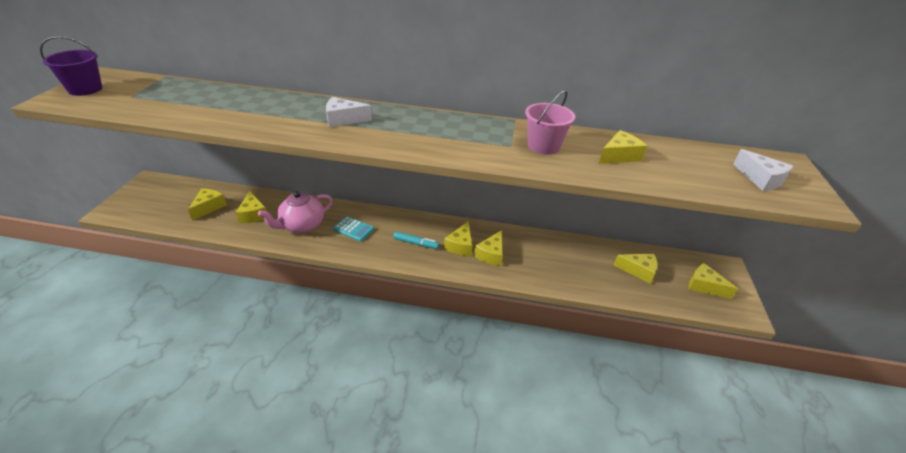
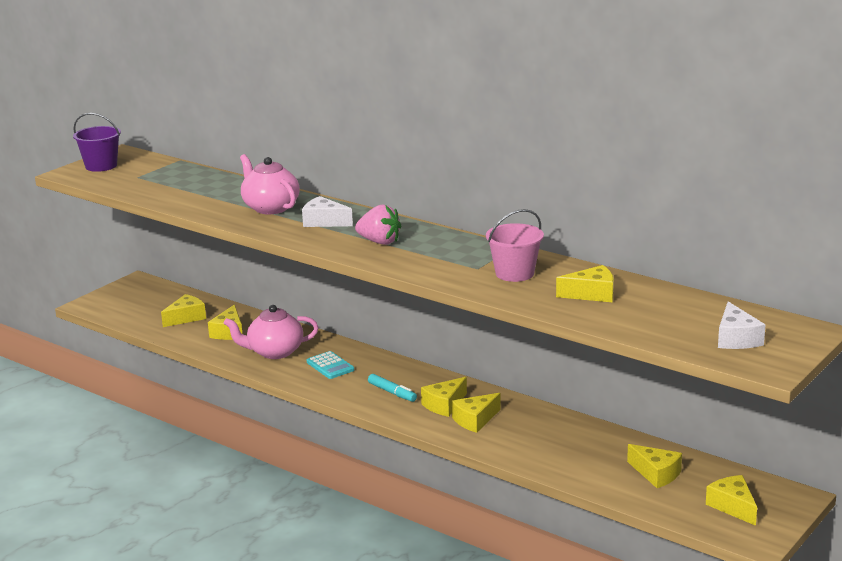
camera: 30 degrees right, 15 degrees down
(284, 112) = (270, 207): none -> pink teapot
(408, 132) = (379, 242): none -> pink strawberry

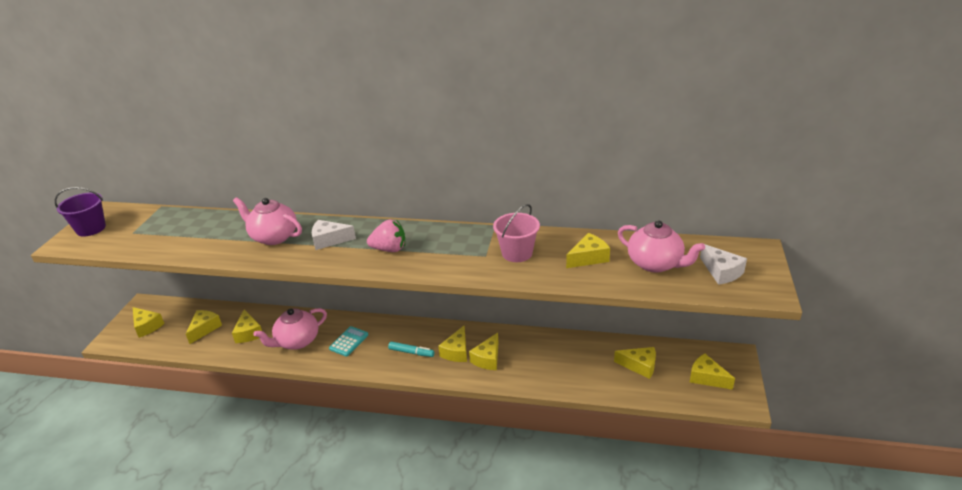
camera: 25 degrees left, 10 degrees up
(130, 301) = (147, 326): none -> yellow cheese
(330, 366) = (349, 342): turquoise calculator -> turquoise calculator turned 90 degrees counterclockwise
(665, 315) = (655, 264): none -> pink teapot

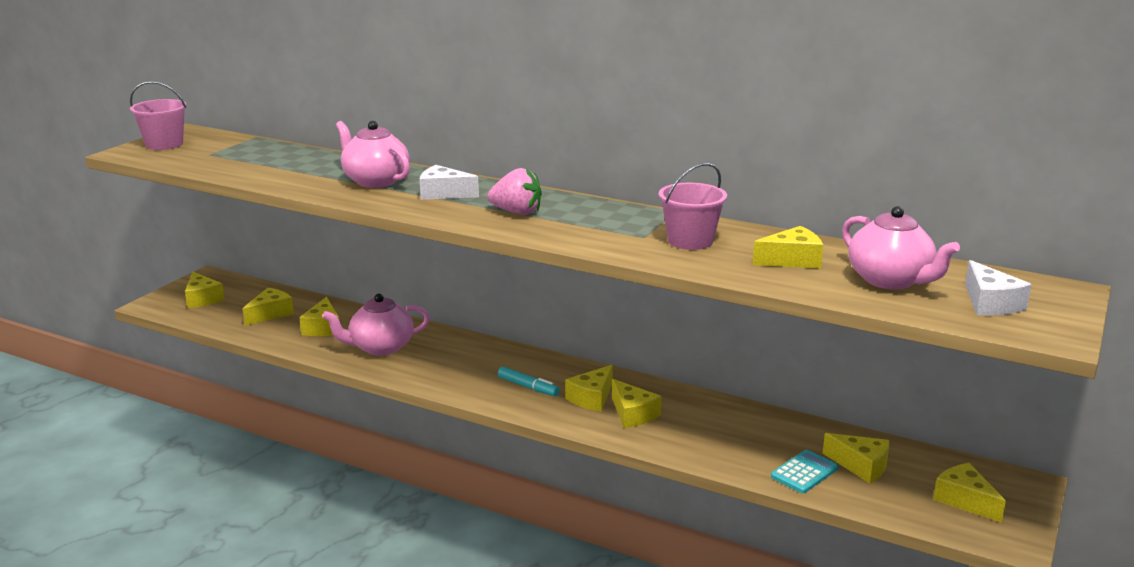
camera: 15 degrees right, 10 degrees down
(91, 228) = (164, 144): purple bucket -> pink bucket
(349, 342) = (448, 360): turquoise calculator -> turquoise calculator (804, 472)
(487, 359) = (632, 414): yellow cheese -> yellow cheese turned 75 degrees counterclockwise

